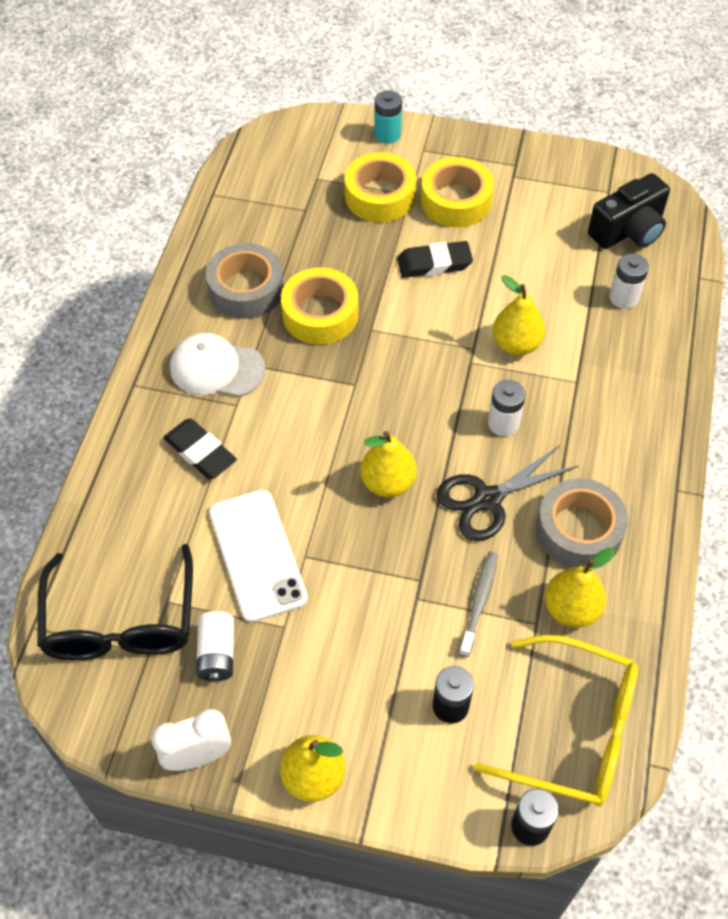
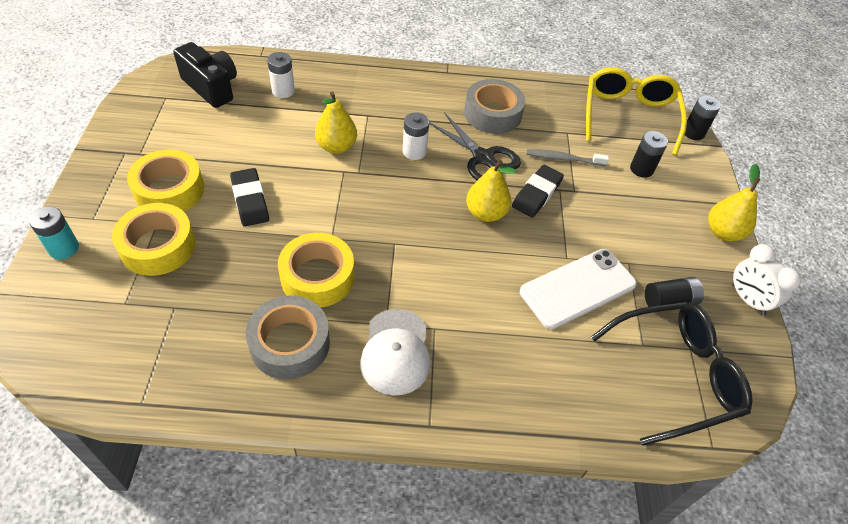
camera: 105 degrees left, 5 degrees down
(200, 452) = (493, 347): black eraser -> black eraser (536, 194)
(217, 653) = (669, 301): white battery -> black battery
(571, 609) = (551, 117): yellow pear -> none

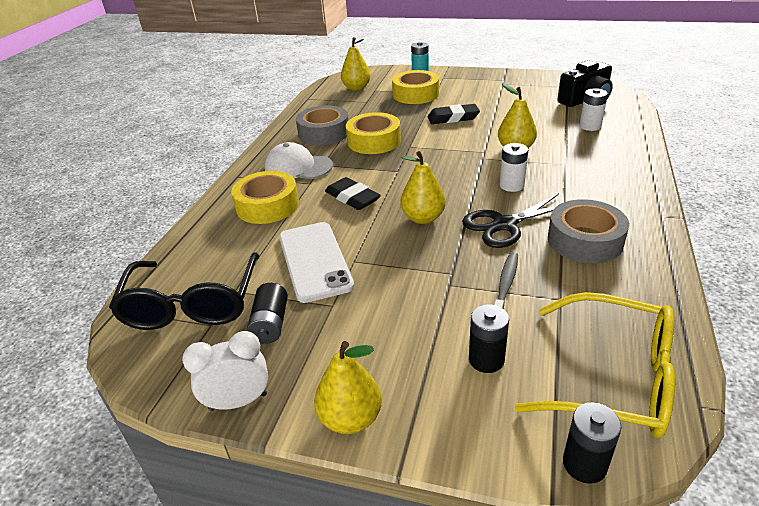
camera: 110 degrees right, 15 degrees down
(109, 332) = (356, 88): none -> yellow pear
(169, 190) = (466, 94): yellow tape -> yellow tape (267, 205)
(536, 194) = (446, 254): black eraser -> black eraser (352, 197)

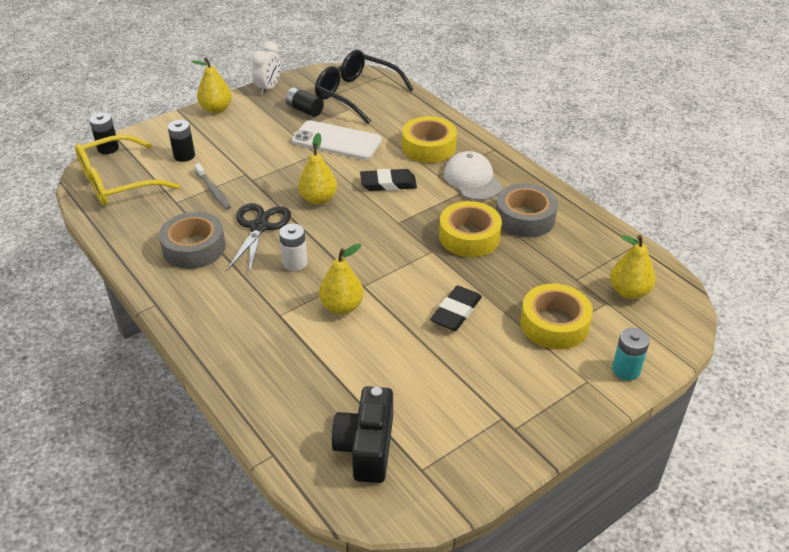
camera: 125 degrees right, 5 degrees up
(298, 167) = (472, 180): white cap -> white cap turned 75 degrees counterclockwise
(590, 126) = (310, 391): white battery -> none

